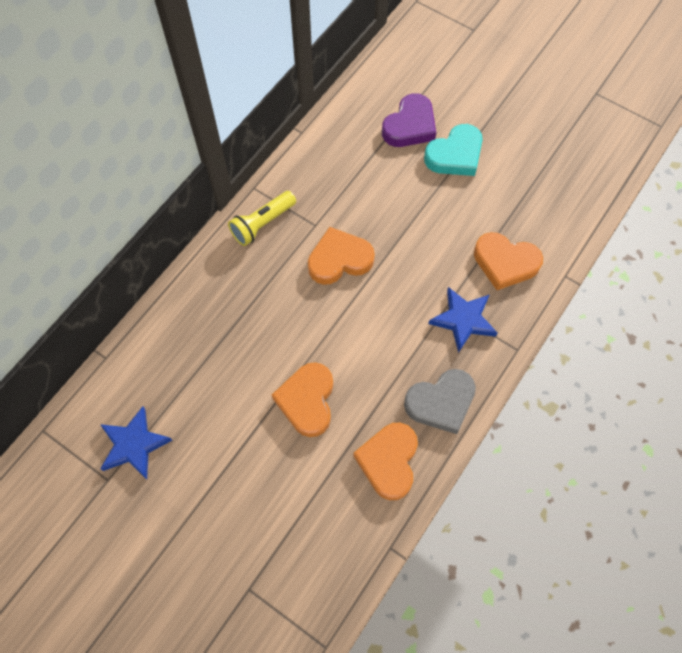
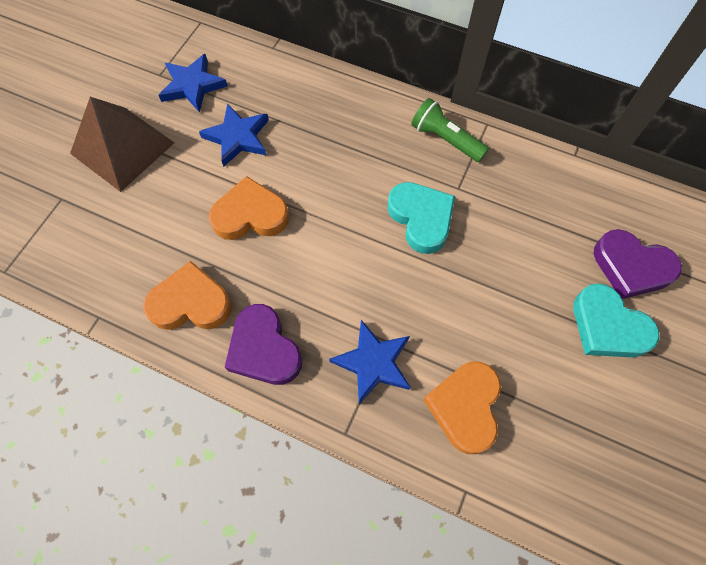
camera: 80 degrees right, 0 degrees up
(198, 523) = (122, 148): none -> brown pyramid
(214, 404) = (238, 137): none -> blue star
(262, 224) = (445, 139): yellow flashlight -> green flashlight
(339, 260) = (421, 218): orange heart -> turquoise heart
(441, 402) = (264, 349): grey heart -> purple heart

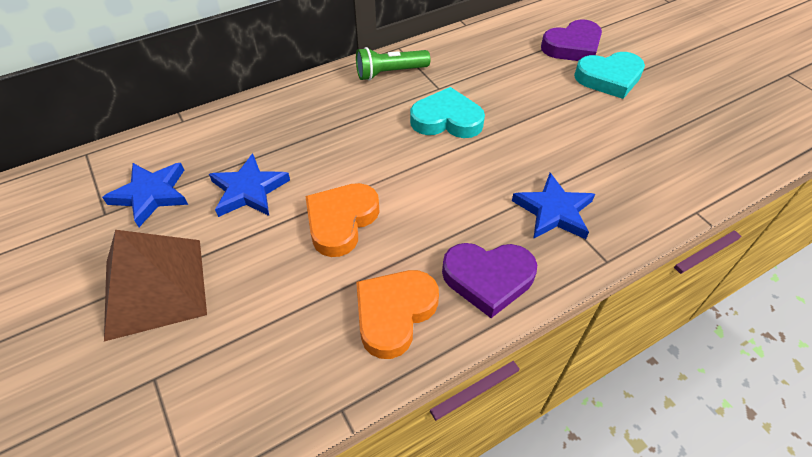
camera: 55 degrees left, 15 degrees down
(465, 407) = (626, 177): orange heart -> none

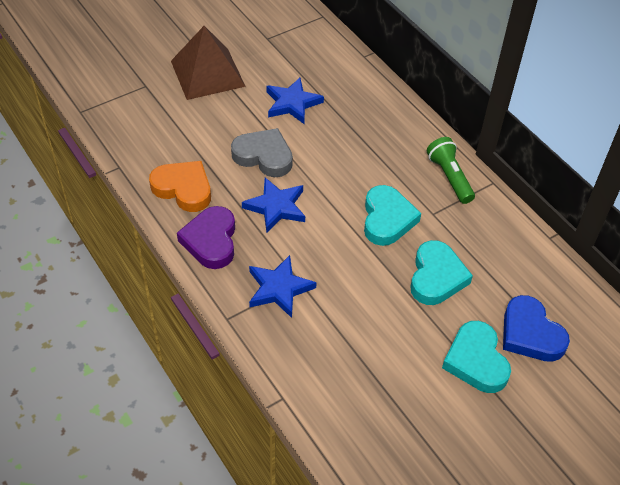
camera: 85 degrees right, 0 degrees up
(151, 194) = (285, 56): blue star -> blue star (276, 207)
(341, 221) = (264, 156): orange heart -> grey heart
(519, 93) = (436, 277): none -> turquoise heart
(572, 46) = (530, 334): purple heart -> blue heart

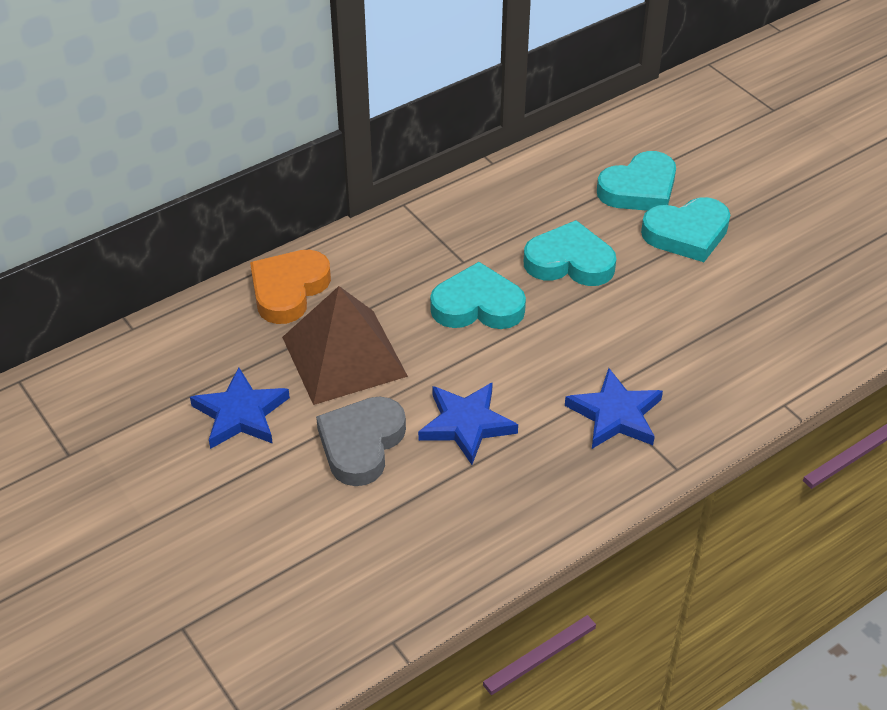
camera: 90 degrees left, 5 degrees down
(183, 189) = (437, 542): orange heart -> orange heart (288, 290)
(207, 73) = (156, 534): brown pyramid -> brown pyramid (344, 356)
(211, 241) = (541, 498): purple heart -> none
(449, 177) = (396, 243): green flashlight -> none
(530, 334) = (639, 189): blue heart -> turquoise heart

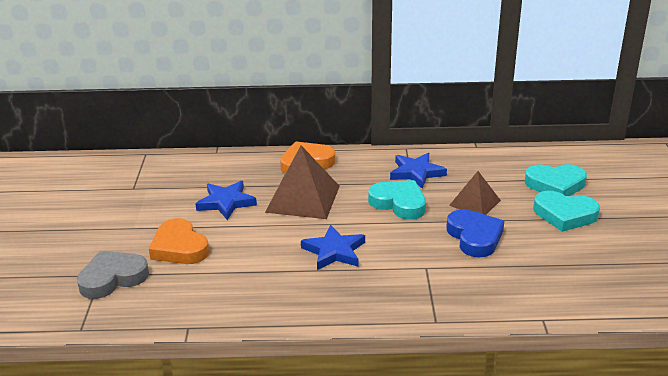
camera: 35 degrees right, 15 degrees down
(251, 523) = (179, 247): none -> orange heart
(361, 444) = (269, 237): grey heart -> grey heart (112, 278)
(569, 262) = (474, 203): turquoise heart -> brown pyramid
(614, 318) = (474, 237): none -> blue heart
(615, 415) = (425, 281): blue star -> blue star (416, 173)

